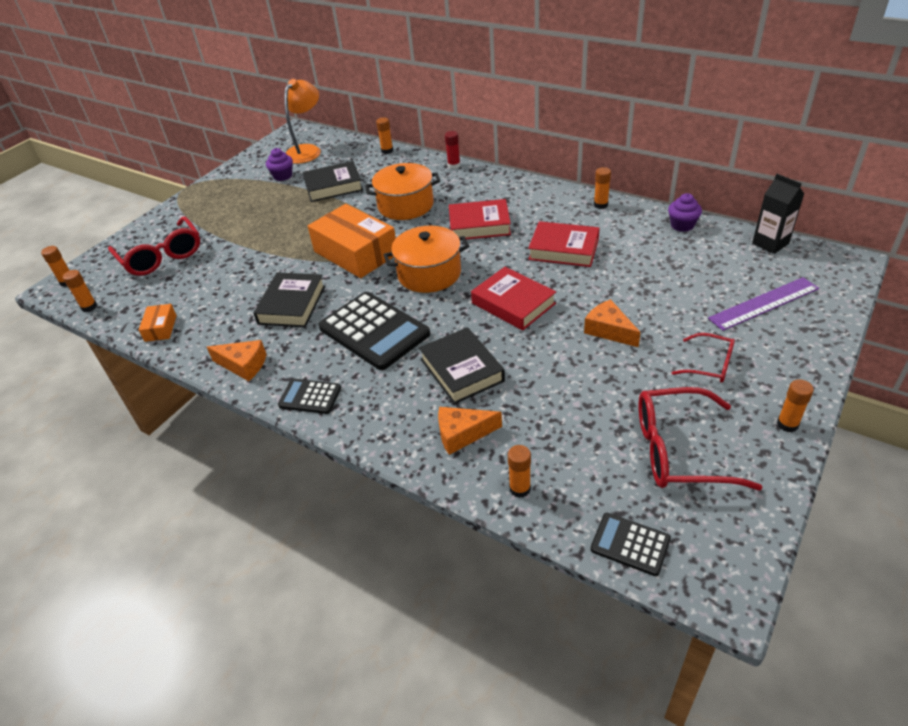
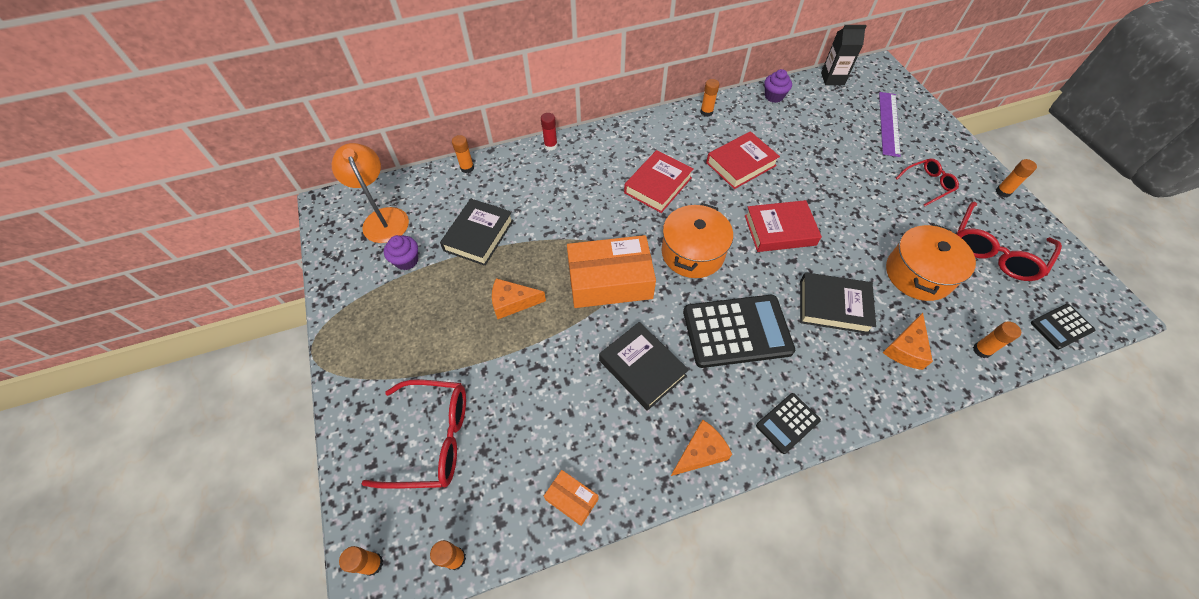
camera: 55 degrees left, 15 degrees up
(405, 205) = (574, 208): orange pot -> orange pot (918, 274)
(609, 330) = (855, 204): orange cheese -> orange cheese (512, 302)

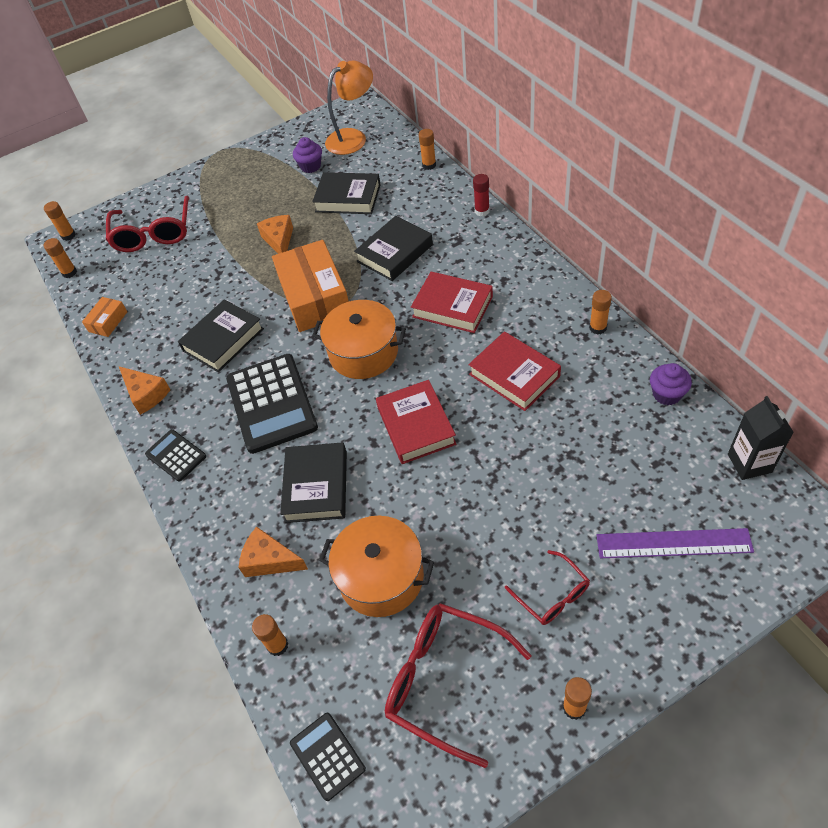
camera: 85 degrees right, 5 degrees down
(576, 212) = (394, 253): none -> black book

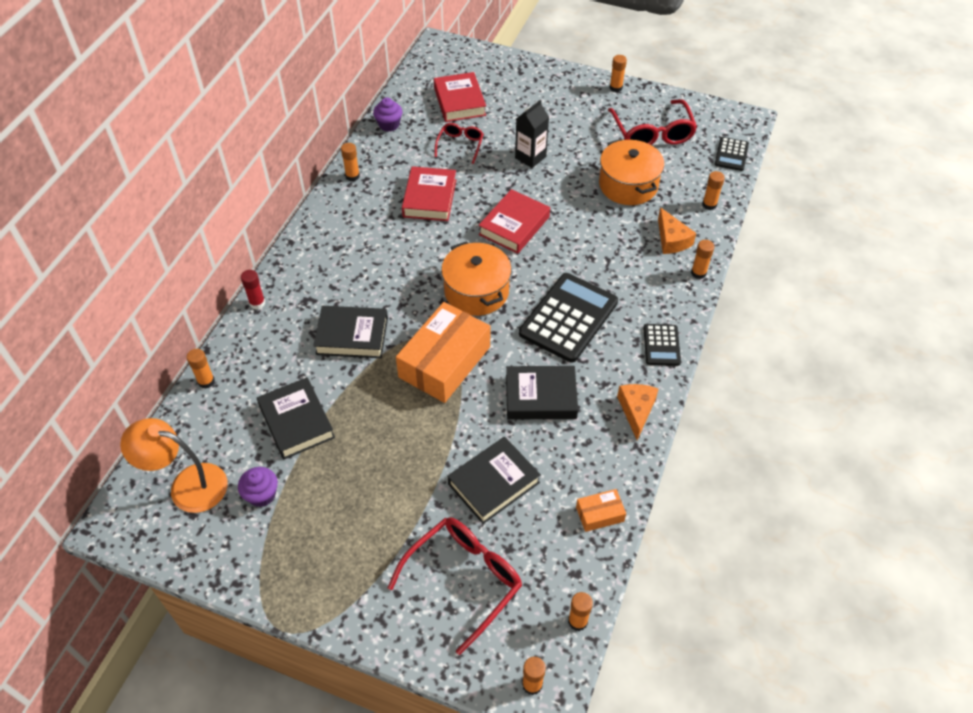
camera: 135 degrees left, 0 degrees up
(209, 551) = (698, 273): none -> orange glue stick
(279, 240) = (394, 442): orange cheese -> none
(316, 486) = (605, 249): black book -> black book (493, 483)
(452, 307) = (388, 263): red book -> red book (459, 101)
(552, 595) = (568, 117): red glasses -> red glasses (460, 145)
(673, 543) = (494, 88): purple ruler -> none
(749, 463) = (415, 79): black carton -> black carton (530, 157)

